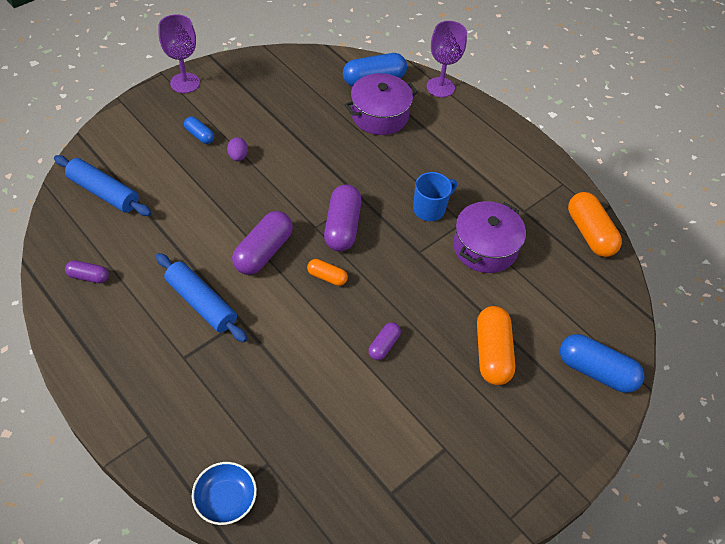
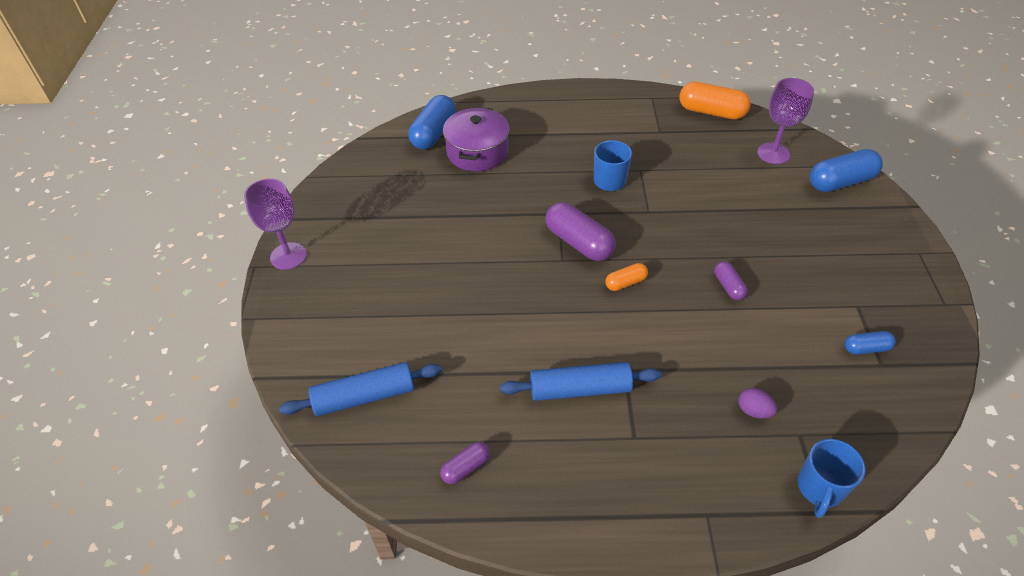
camera: 45 degrees left, 5 degrees down
(199, 135) = (369, 281): blue capsule -> blue capsule (866, 348)
(226, 499) = (819, 488): blue bowl -> blue mug
(238, 156) = (426, 267): purple egg -> purple egg (753, 411)
(263, 252) = (558, 310): purple capsule -> none
(440, 87) = (485, 102): purple goblet -> purple goblet (773, 153)
(485, 247) = (677, 172): purple pot -> none
(492, 353) = (784, 227): orange capsule -> none

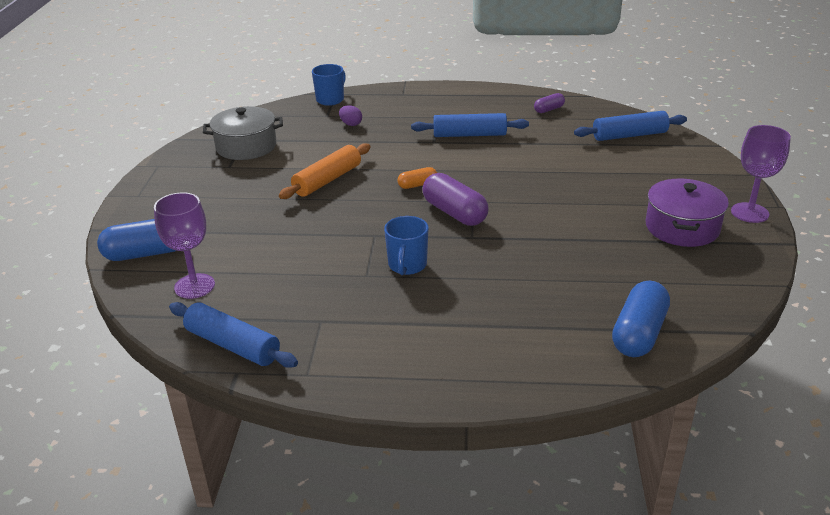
camera: 175 degrees left, 15 degrees down
(477, 152) = (571, 305): purple pot -> purple pot (682, 227)
(711, 112) = (233, 345): orange capsule -> blue rolling pin
(728, 286) = (327, 180): purple capsule -> orange rolling pin
(866, 348) = (246, 146): blue capsule -> grey pot

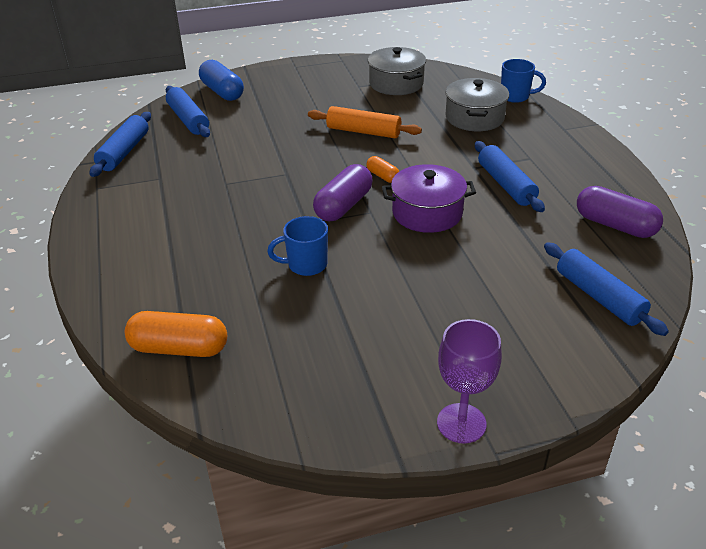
camera: 70 degrees right, 5 degrees up
(194, 286) = (188, 119): purple goblet -> blue rolling pin
(351, 124) = (474, 118): purple egg -> grey pot
(407, 265) = (246, 199): blue mug -> blue mug (306, 265)
(549, 109) = (615, 225): purple capsule -> purple capsule, size x1.87
(639, 333) = (179, 348): blue capsule -> orange capsule
(682, 227) = (392, 363): purple pot -> purple pot (427, 213)

